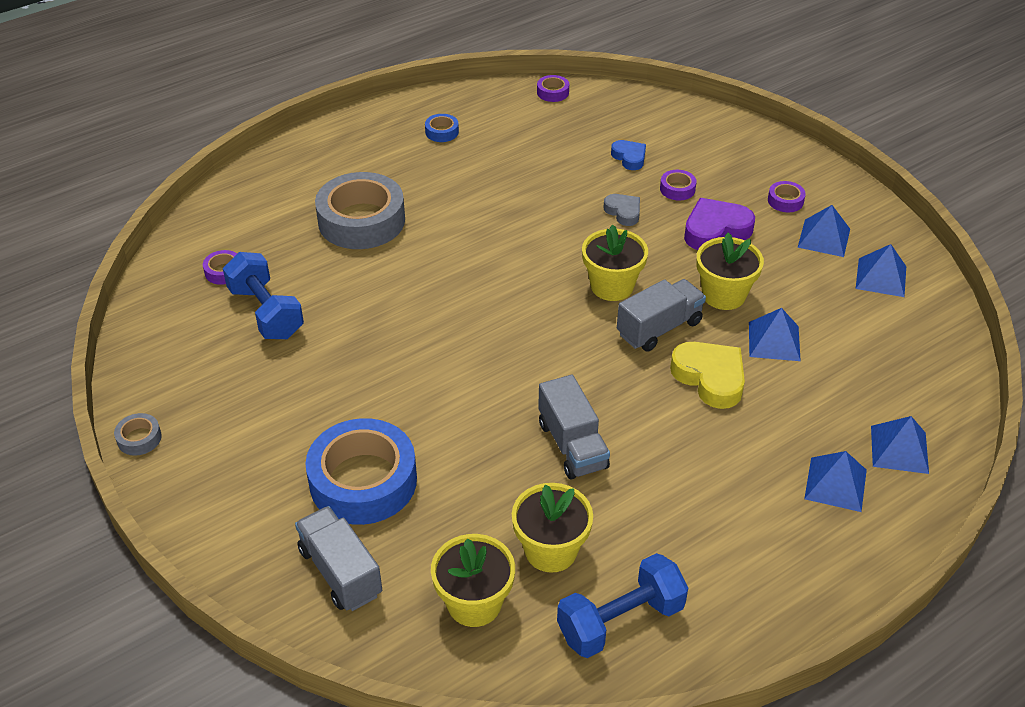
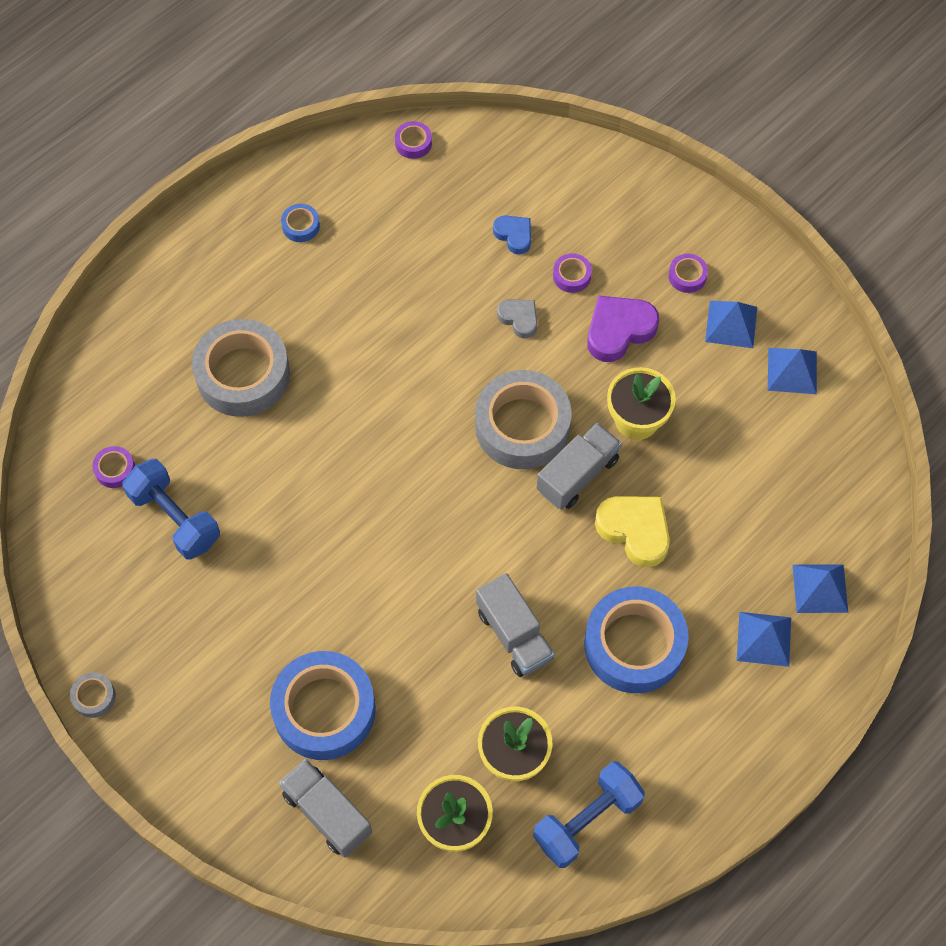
camera: 10 degrees left, 20 degrees up
(612, 286) = (522, 426): yellow flower pot -> grey tape
(696, 470) = (634, 645): none -> blue tape
(774, 341) = (692, 473): blue pyramid -> none

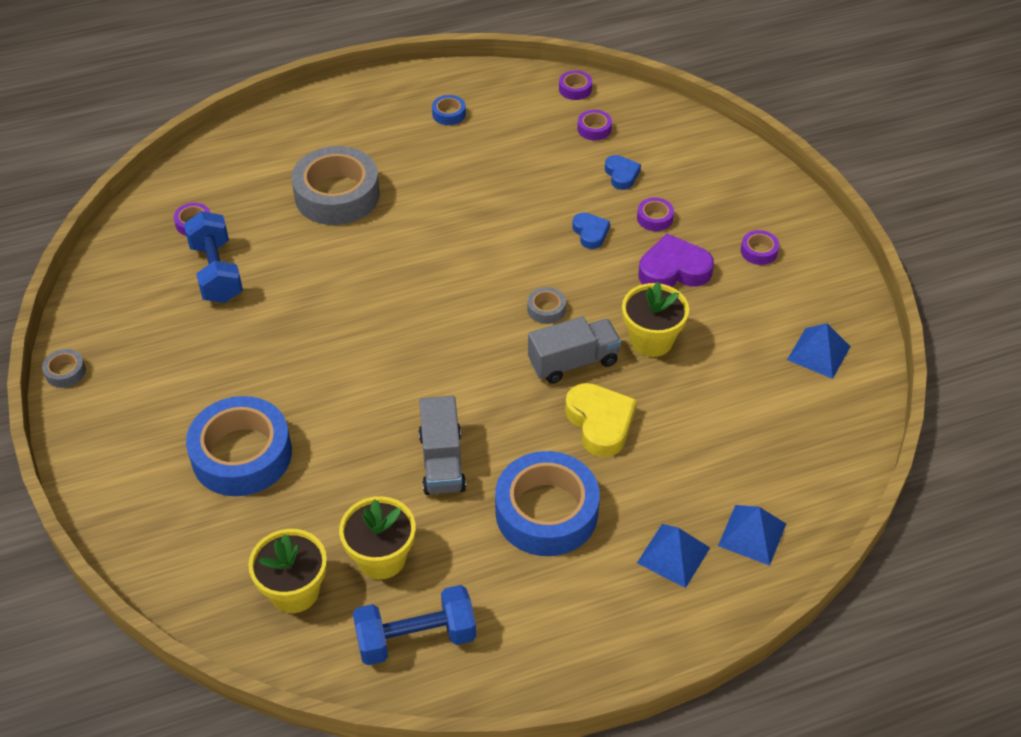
camera: 25 degrees right, 15 degrees down
(327, 813) = (191, 535): grey truck -> none
(458, 188) = (594, 129): none -> purple tape
(519, 319) = (590, 233): grey heart -> blue heart
(522, 426) = (546, 309): grey tape -> grey tape, size x0.42
(731, 324) = (780, 299): blue pyramid -> none

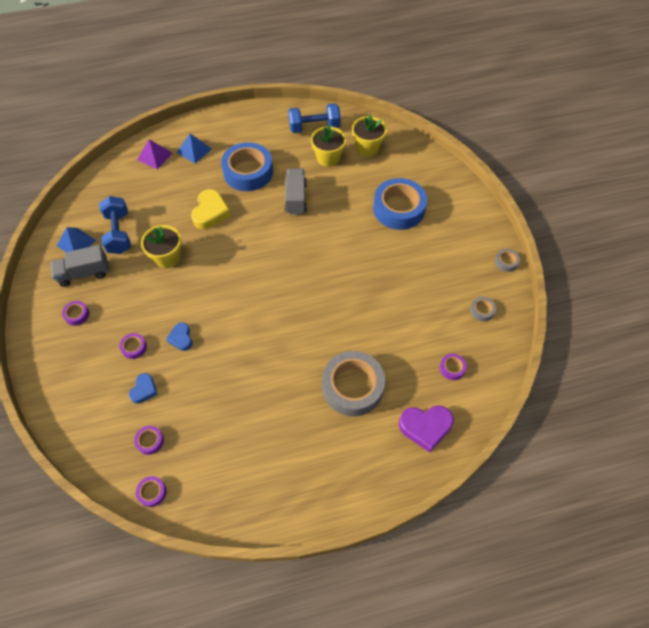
camera: 175 degrees left, 10 degrees up
(216, 272) = (429, 325): blue dumbbell -> blue dumbbell (119, 233)
(449, 114) = (262, 469): blue tape -> none
(546, 309) = (223, 282): grey tape -> grey tape (482, 310)
(573, 362) = (216, 247): grey truck -> grey truck (84, 273)
(600, 423) = (210, 212): yellow heart -> yellow heart turned 150 degrees counterclockwise
(621, 175) = (144, 390): blue heart -> blue heart turned 150 degrees counterclockwise
(673, 270) = (137, 305): purple heart -> purple heart (425, 427)
(752, 534) = (155, 156): blue pyramid -> purple pyramid

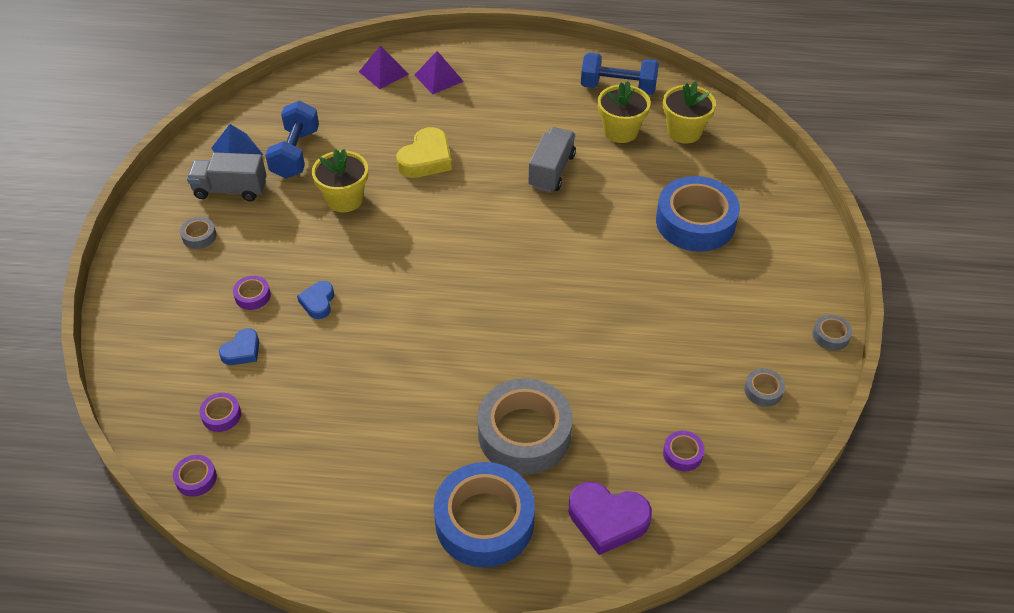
camera: 20 degrees right, 10 degrees down
(77, 315) = (199, 236): purple tape -> grey tape
(194, 150) = (438, 78): blue pyramid -> purple pyramid
(248, 172) = (499, 122): blue tape -> blue tape (484, 521)

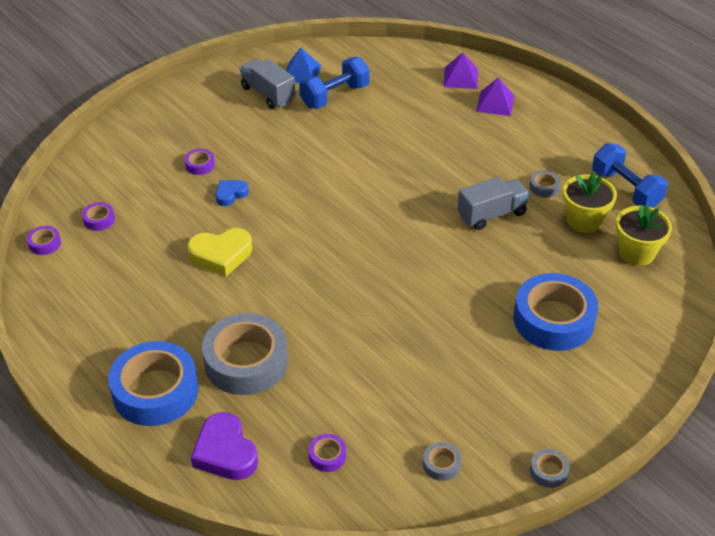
camera: 45 degrees right, 5 degrees down
(199, 236) = (215, 110): grey tape -> grey tape (544, 187)
(242, 351) = (154, 192): blue heart -> none
(344, 199) = (327, 143): yellow flower pot -> none
(426, 159) = (414, 151): yellow heart -> yellow heart (221, 255)

